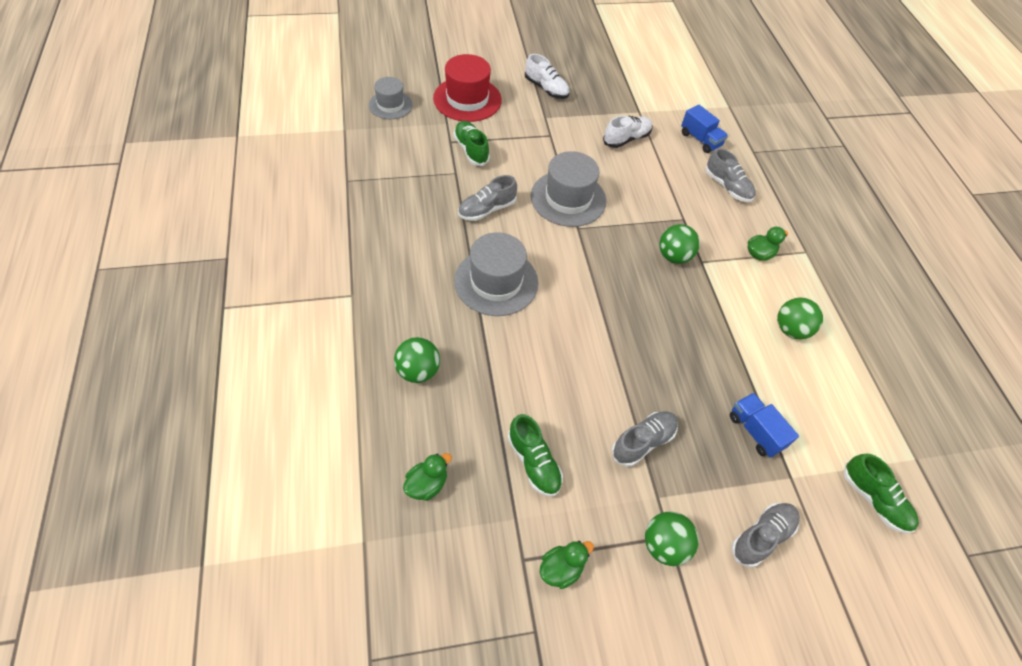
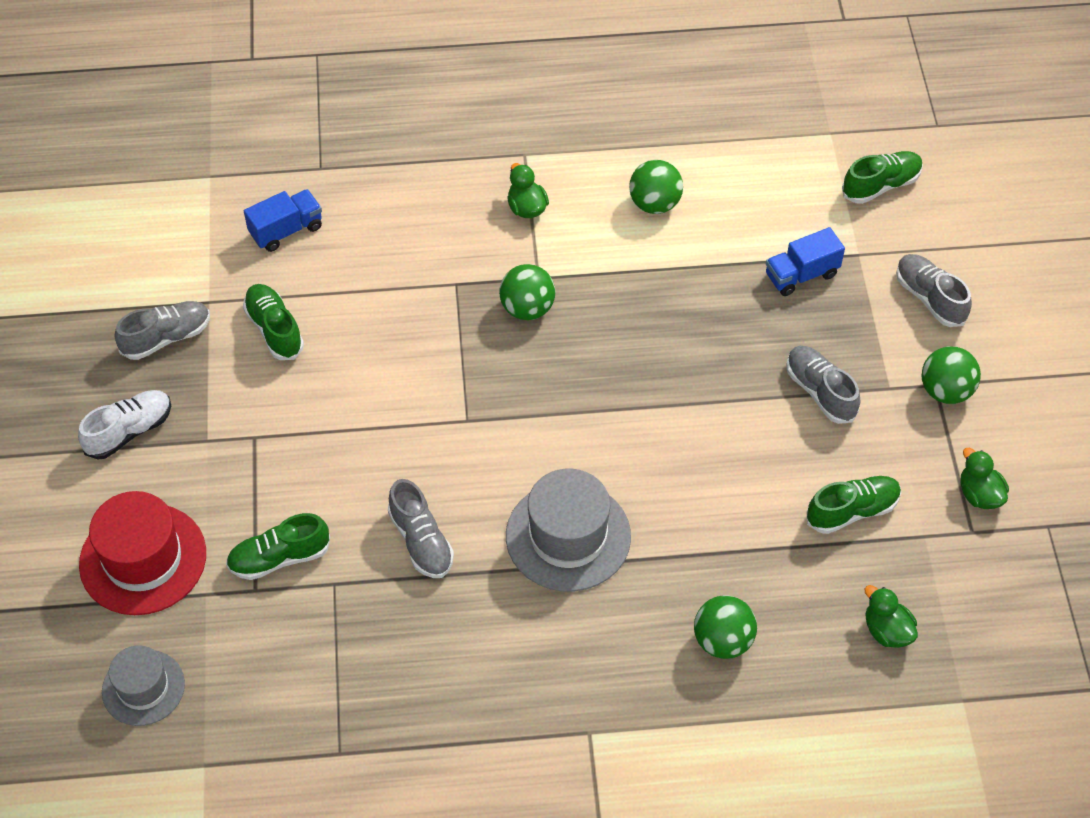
camera: 80 degrees left, 0 degrees up
(568, 198) = (404, 426): grey hat -> none
(626, 139) = (274, 329): white shoe -> green shoe
(727, 187) = (393, 217): grey shoe -> grey shoe (166, 338)

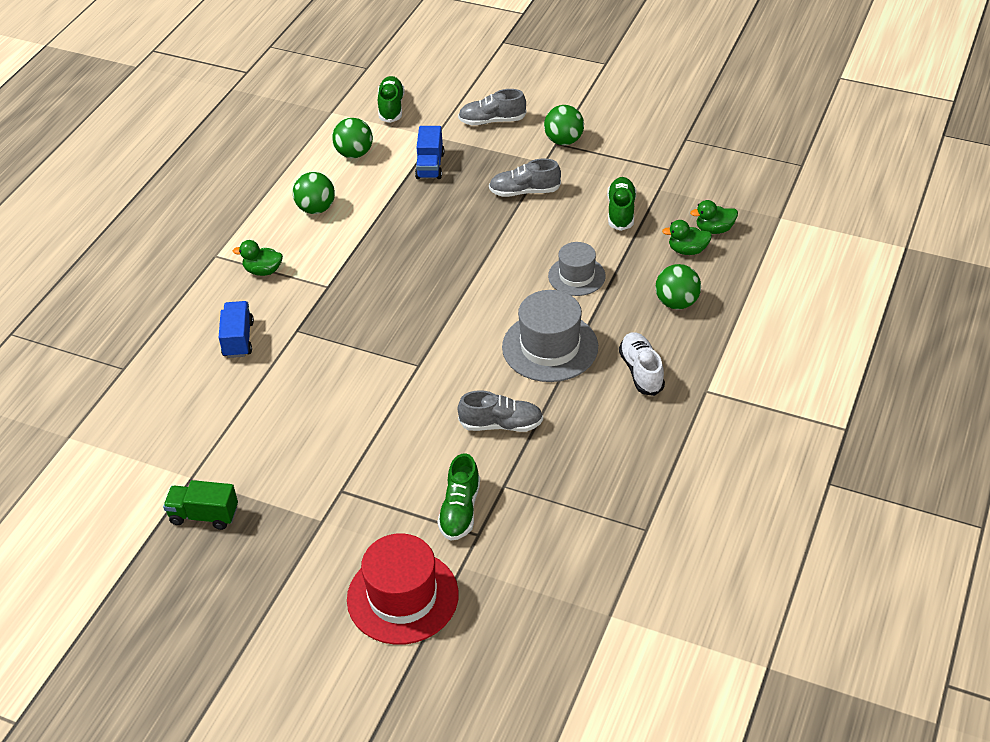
camera: 60 degrees left, 10 degrees down
(129, 431) = (275, 568): white shoe -> white shoe (641, 371)
(143, 688) = (519, 633): grey hat -> grey hat (576, 276)
(166, 338) = (204, 515): grey shoe -> green truck
(274, 329) = (252, 446): green shoe -> none
(286, 230) = (164, 408): blue truck -> blue truck (238, 339)
(527, 308) = (349, 301): green ball -> green ball (354, 154)
(979, 494) = (646, 156): green duck -> green duck (687, 250)

